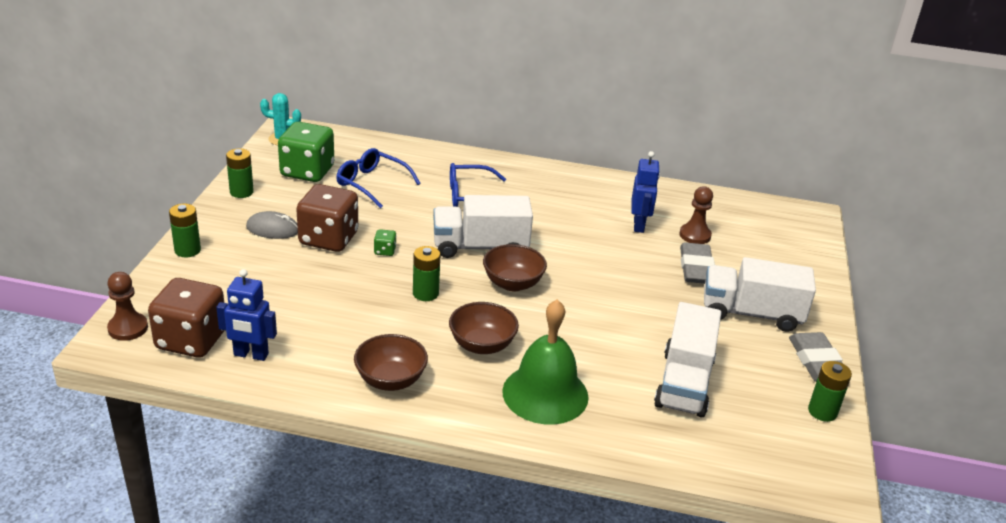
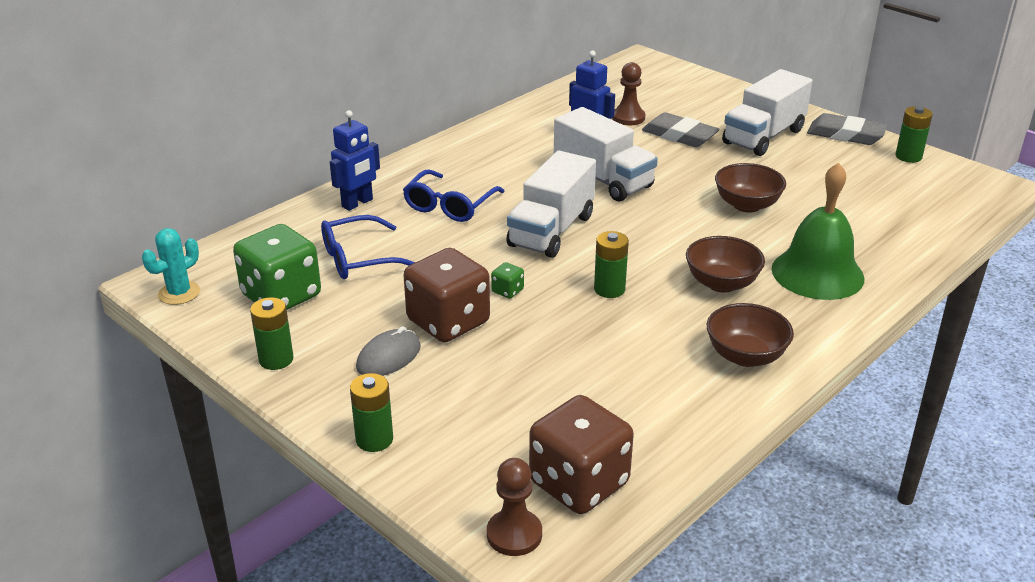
camera: 55 degrees left, 0 degrees up
(251, 355) = (640, 442): blue robot -> blue robot (357, 203)
(512, 283) = (631, 233): brown bowl -> brown bowl (747, 205)
(684, 383) = (840, 200): white truck -> white truck (603, 179)

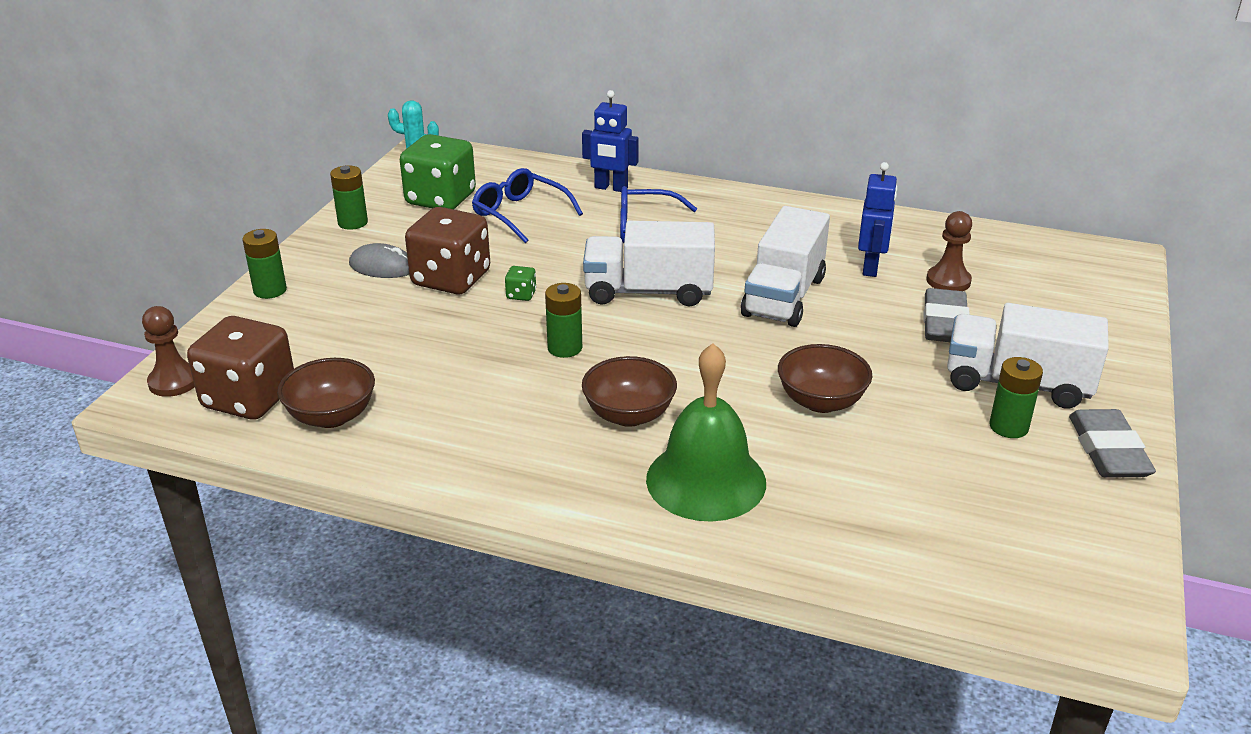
camera: 65 degrees right, 0 degrees up
(745, 356) = (497, 456): brown bowl -> brown bowl (331, 416)
(908, 156) = (1109, 519): green battery -> green battery (1008, 427)

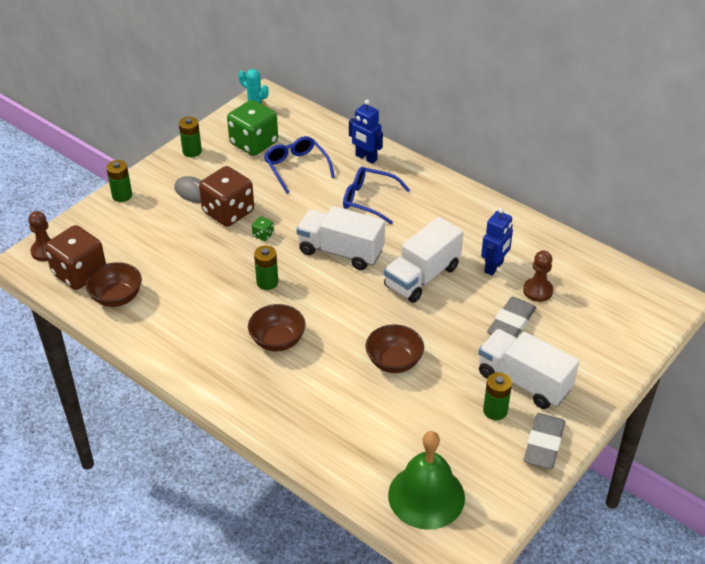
camera: 20 degrees right, 10 degrees up
(706, 480) = (294, 397): green bell -> green bell (426, 496)

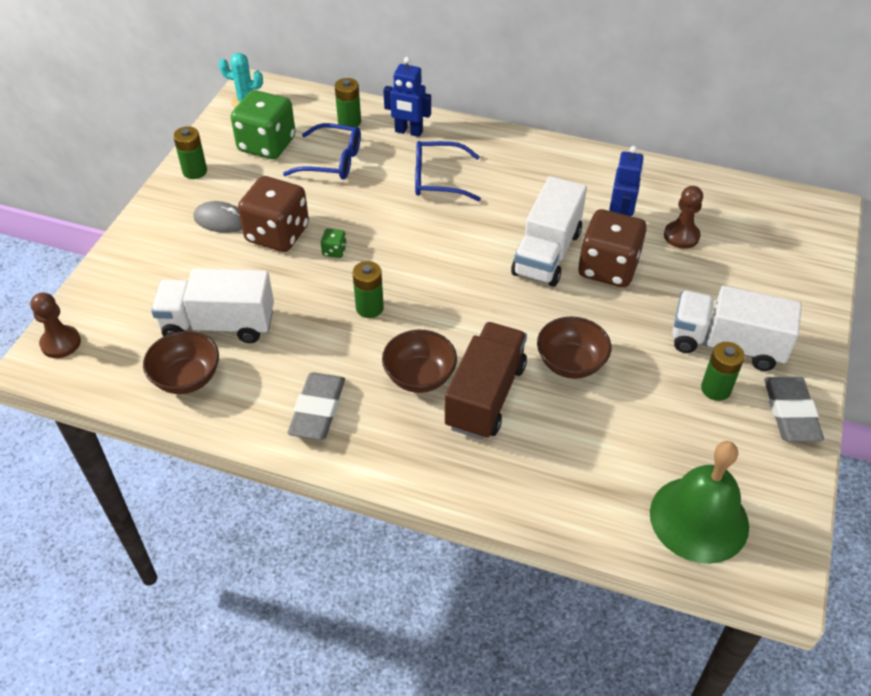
camera: 20 degrees left, 5 degrees up
(79, 273) = (121, 360): brown dice -> brown dice (608, 268)
(122, 195) = (131, 246): green battery -> green battery (349, 122)
(296, 167) = (332, 161): blue glasses -> blue glasses turned 150 degrees clockwise
(317, 367) = (485, 396): none -> brown truck
(340, 251) = (437, 248): white truck -> white truck (218, 324)
(511, 323) = (674, 281): grey eraser -> grey eraser (318, 410)

